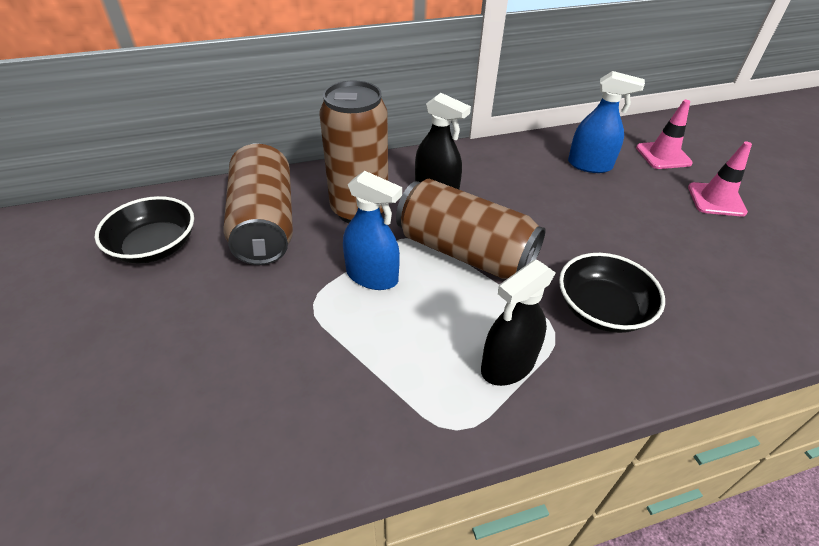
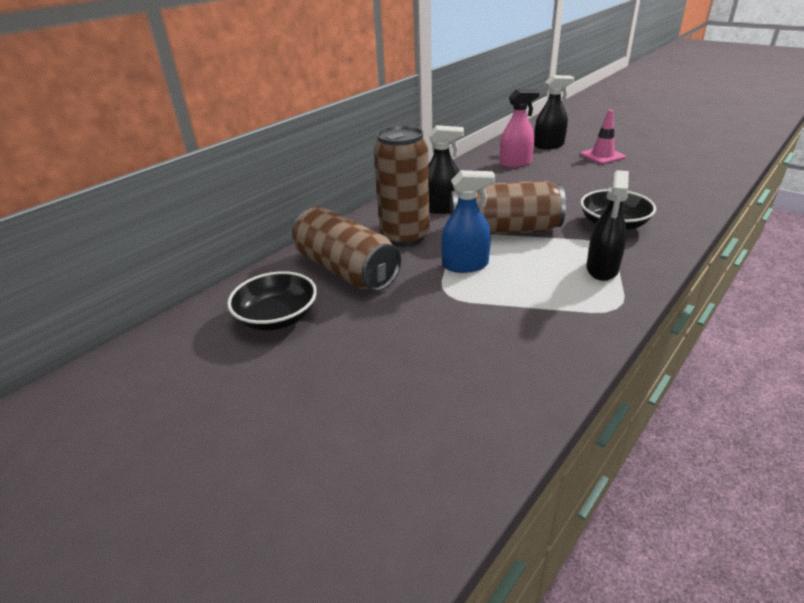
camera: 30 degrees left, 10 degrees down
(589, 165) = (515, 163): blue spray bottle -> pink spray bottle
(663, 155) = (549, 145): pink traffic cone -> black spray bottle

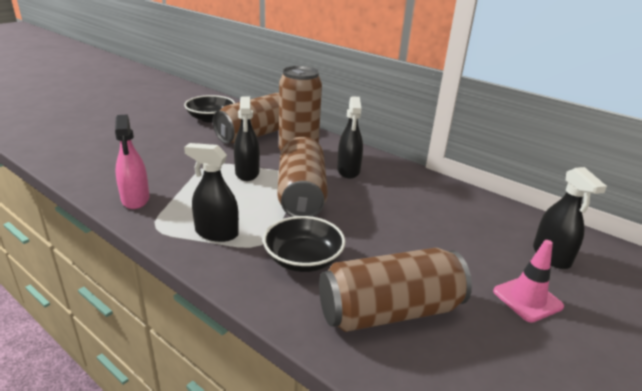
camera: 85 degrees right, 5 degrees down
(465, 265) = (247, 173): blue spray bottle -> black spray bottle
(515, 163) = (472, 221): pink spray bottle -> pink spray bottle (135, 199)
(650, 193) = (390, 311): none -> brown can

